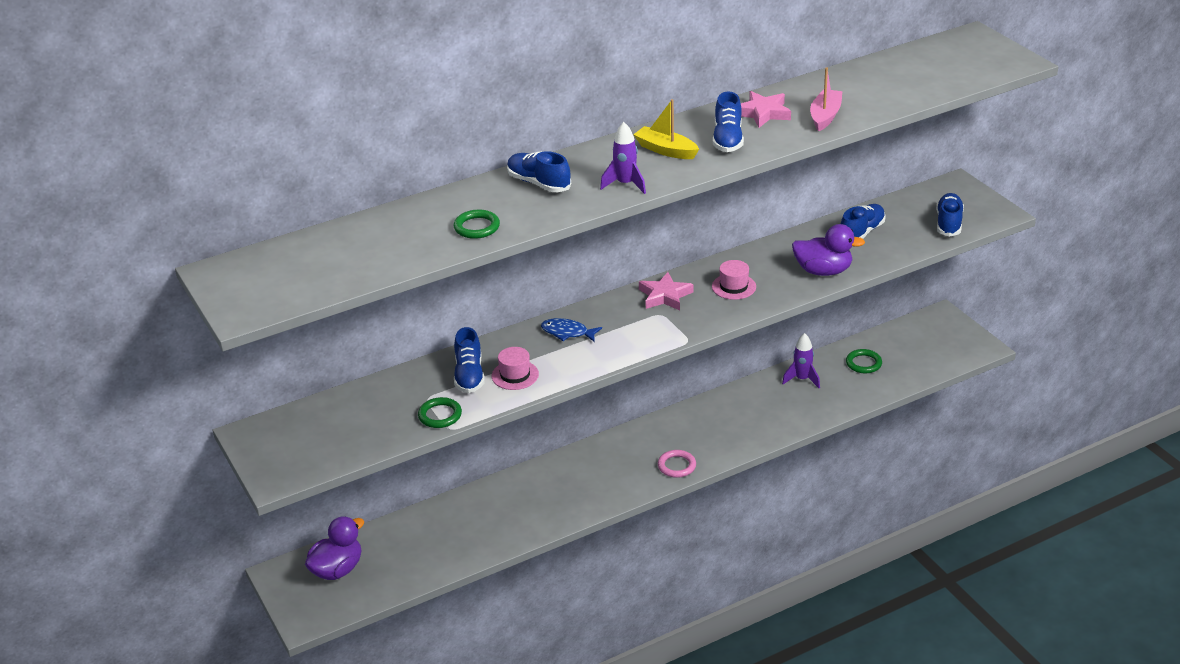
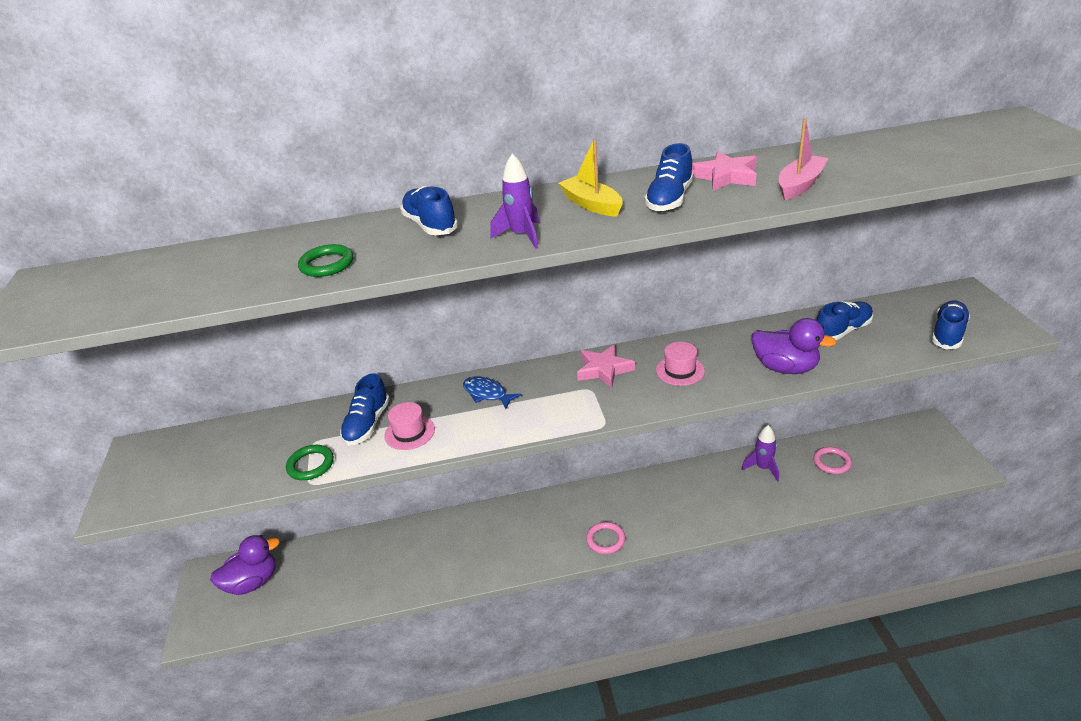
camera: 20 degrees right, 0 degrees up
(863, 363) = (832, 462): green ring -> pink ring

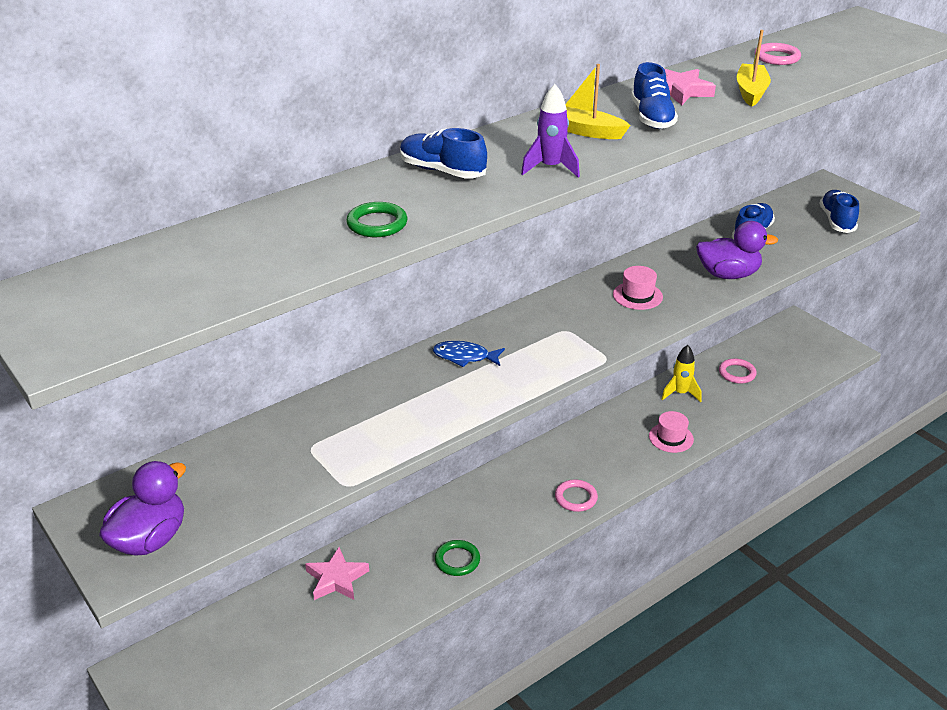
camera: 30 degrees left, 0 degrees up
(252, 582) = (203, 659): purple duck -> purple duck (150, 539)
(311, 465) = (330, 469): green ring -> green ring (457, 560)
(367, 424) = (358, 415): blue shoe -> none
(409, 432) = (414, 411): pink hat -> pink hat (671, 438)
(604, 369) = (564, 309): pink star -> pink star (336, 579)
(763, 468) = (680, 393): purple rocket -> yellow rocket
(800, 185) = (751, 92): pink boat -> yellow boat
(867, 152) = (777, 57): none -> pink ring

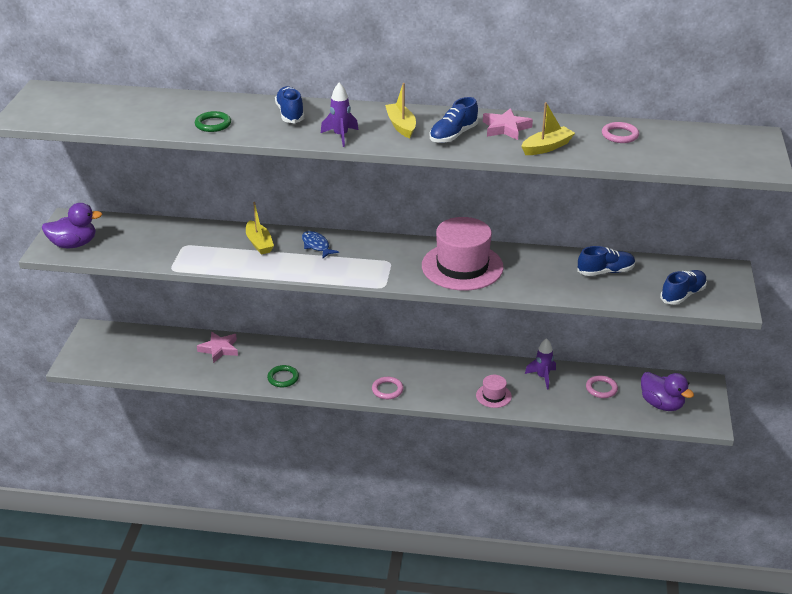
camera: 45 degrees right, 0 degrees up
(397, 391) = (259, 243): none -> yellow boat
(637, 296) = (462, 266): pink hat -> pink hat, size x2.17
(680, 393) = (542, 377): yellow rocket -> purple rocket
(728, 274) = (539, 285): purple duck -> purple duck (661, 404)

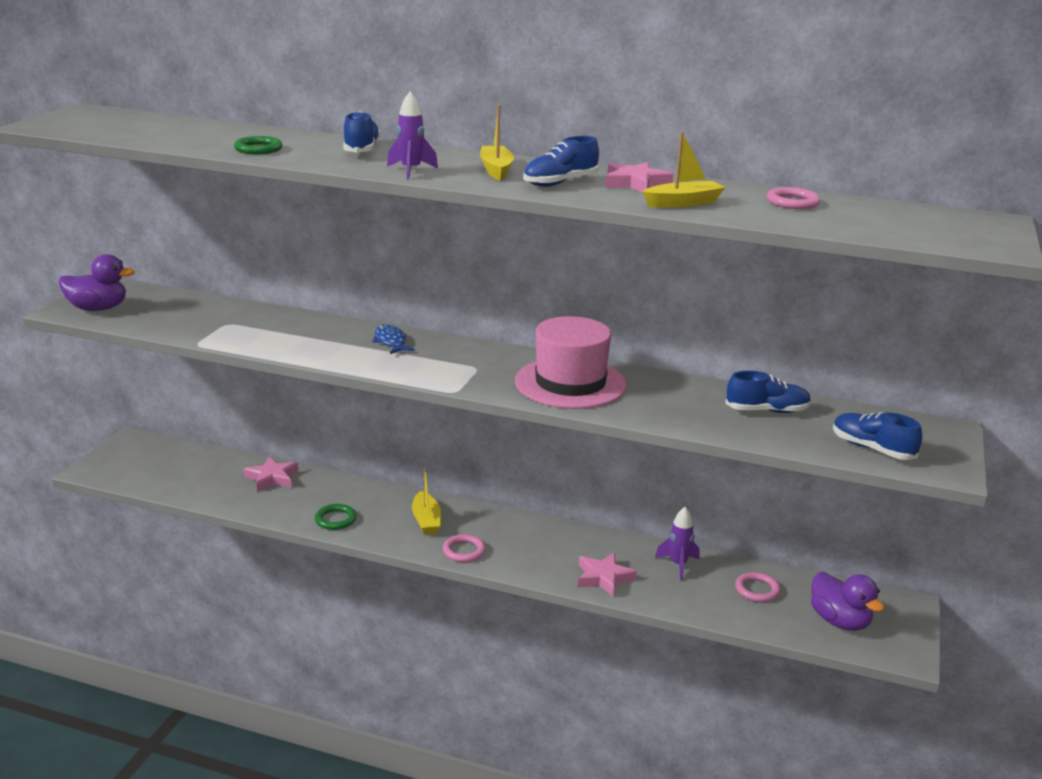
camera: 10 degrees right, 10 degrees down
(259, 243) = (320, 332): yellow boat -> yellow boat (426, 520)
(493, 396) = (604, 578): pink hat -> pink star
(682, 295) = (872, 449): blue shoe -> blue shoe turned 105 degrees counterclockwise

